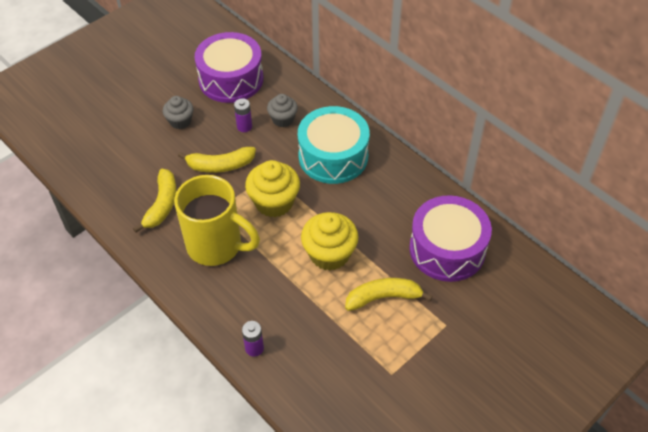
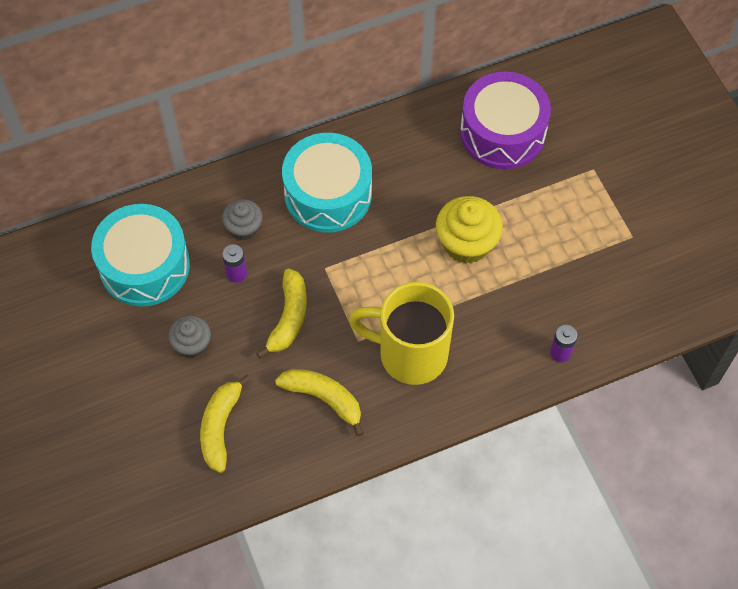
camera: 70 degrees left, 10 degrees up
(216, 246) = (410, 354): yellow mug -> yellow mug turned 120 degrees counterclockwise
(231, 79) = (145, 266): purple drum -> turquoise drum
(274, 202) = (371, 276): yellow cupcake -> none
(383, 297) = (540, 212): yellow banana -> yellow banana (220, 427)

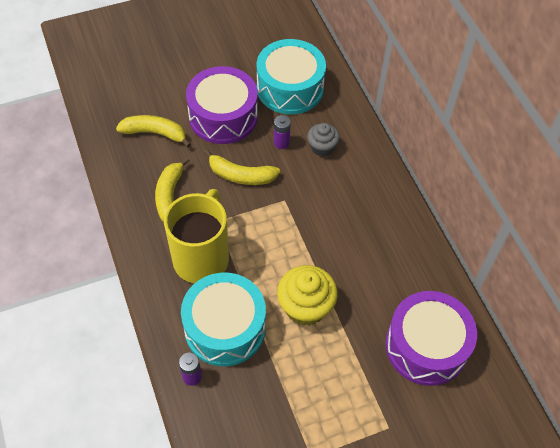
camera: 90 degrees right, 5 degrees down
(192, 344) = (223, 116): grey cupcake -> purple drum
(324, 398) = (170, 197): yellow banana -> yellow banana turned 150 degrees clockwise
(328, 194) = (354, 204): turquoise drum -> turquoise drum (225, 328)

